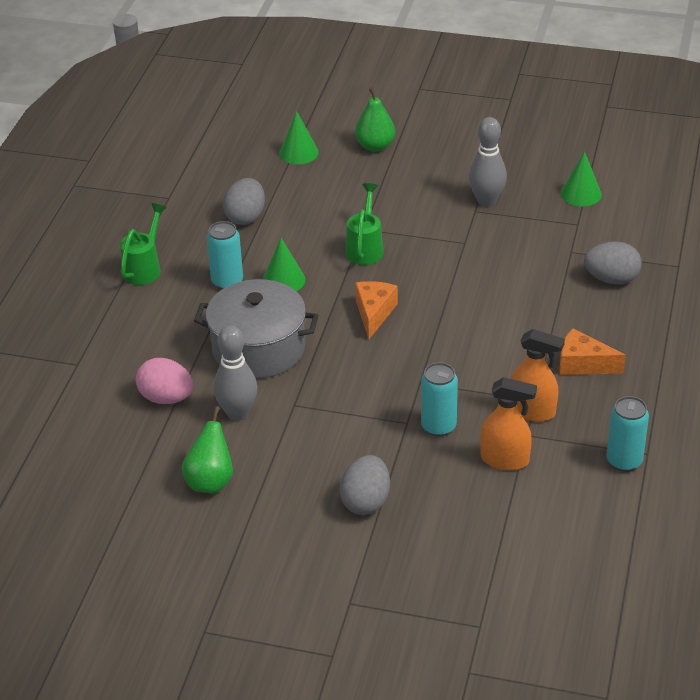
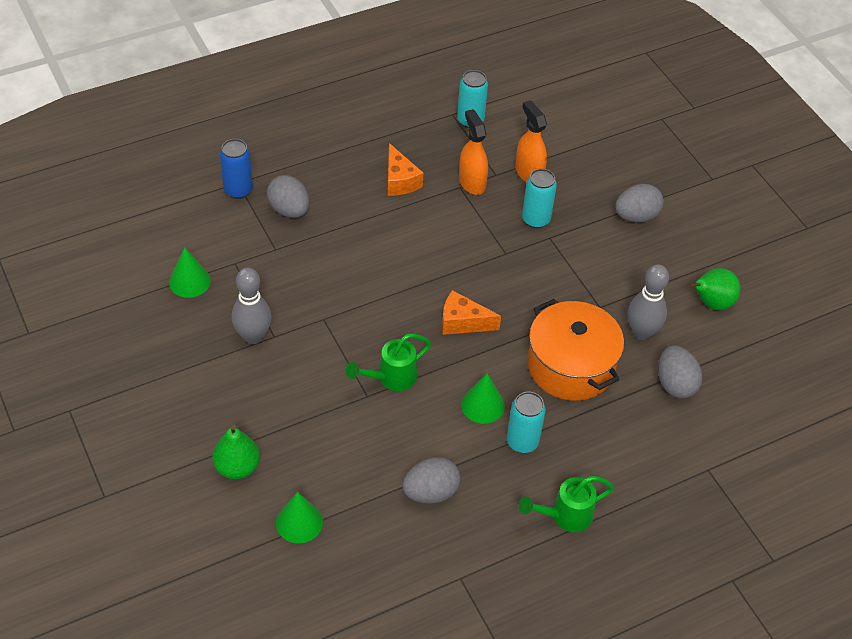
camera: 135 degrees left, 10 degrees up
(166, 398) = (675, 384): pink egg -> grey egg
(258, 348) = (570, 366): grey pot -> orange pot
(374, 313) = (462, 322): orange cheese -> orange cheese turned 45 degrees clockwise
(667, 261) = (238, 190): none -> blue can

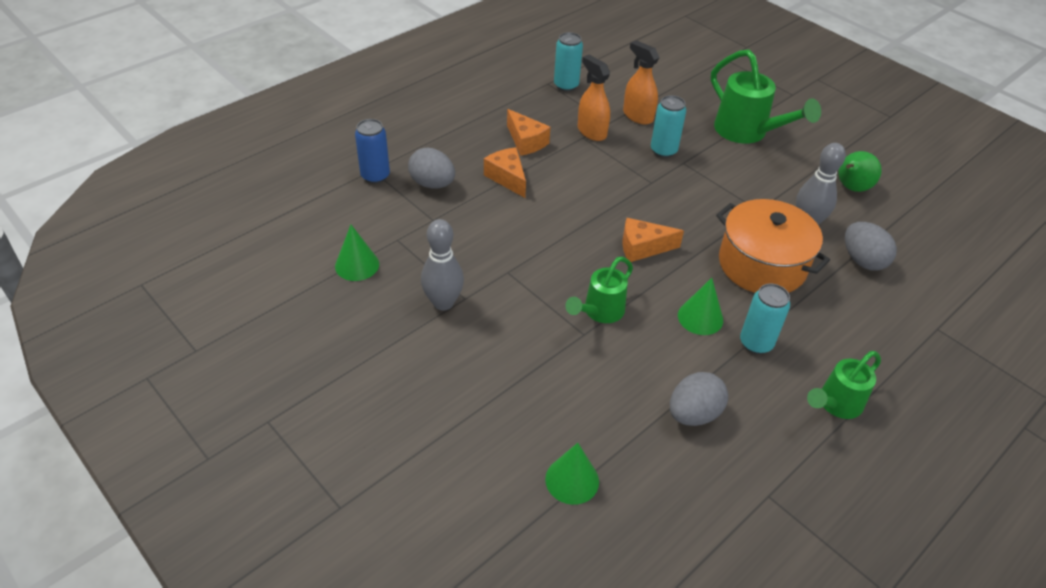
camera: 15 degrees left, 5 degrees down
(237, 467) = (480, 437): green pear -> none
(364, 218) = (507, 178): none -> orange cheese
(636, 216) = (747, 133): grey egg -> green watering can

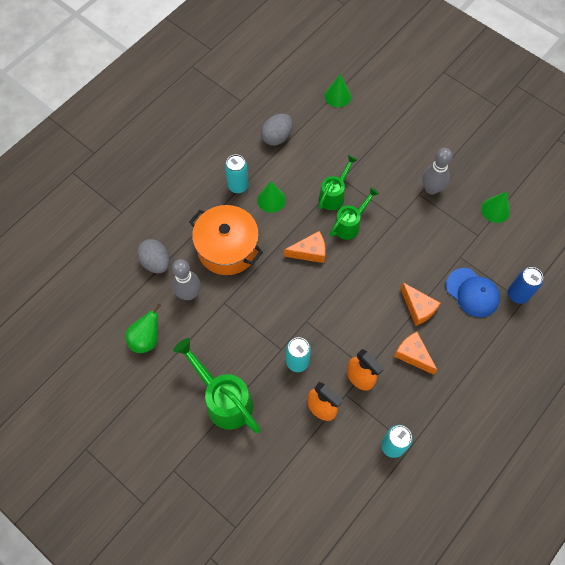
camera: 175 degrees right, 20 degrees up
(432, 184) = (472, 292): grey egg -> blue cap
(835, 404) = (197, 152): green watering can -> green watering can (350, 224)

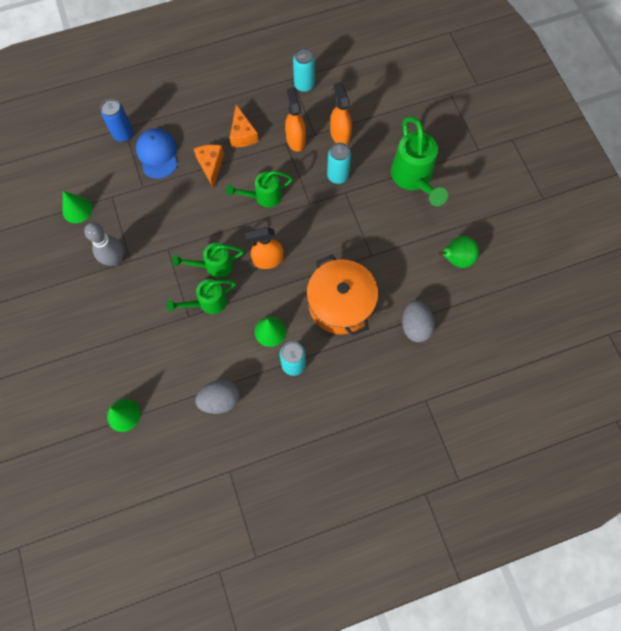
camera: 150 degrees left, 5 degrees up
(189, 294) = (398, 280): grey bowling pin -> none
(309, 252) = (268, 260): orange cheese -> orange spray bottle
(351, 304) = (263, 197): none -> green watering can

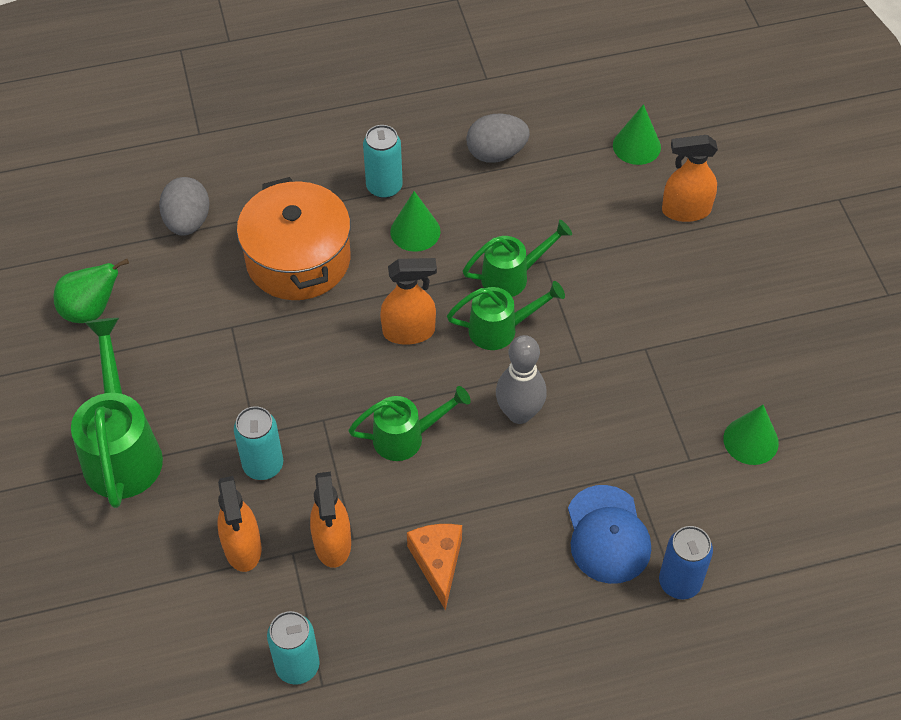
camera: 175 degrees left, 15 degrees down
(95, 362) = (685, 210): none -> orange spray bottle
(115, 259) = (671, 352): grey bowling pin -> grey bowling pin (519, 413)
(211, 165) = (503, 504): orange cheese -> none

